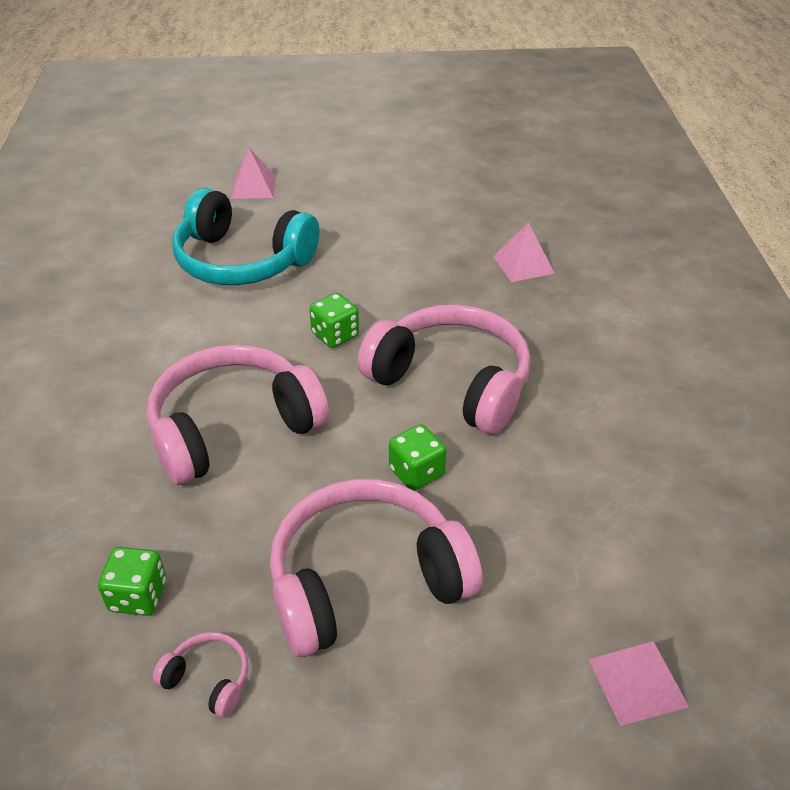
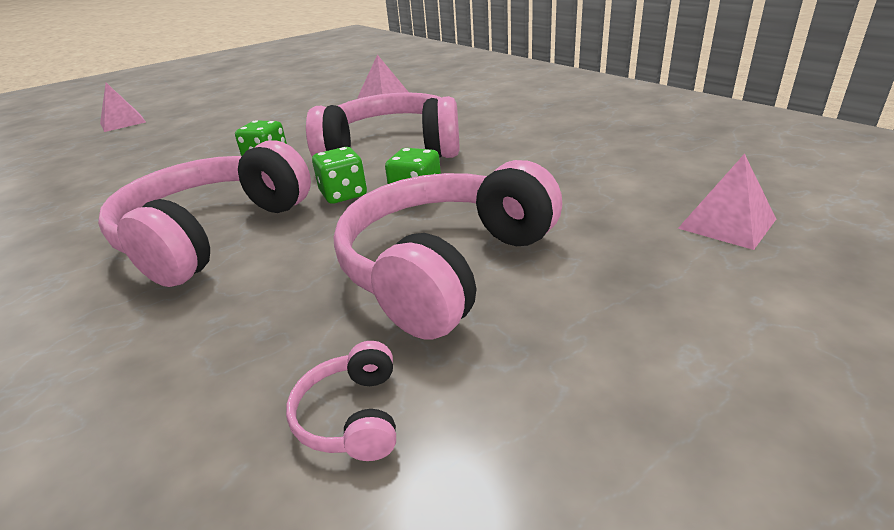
camera: 30 degrees left, 10 degrees down
(138, 596) = (193, 390): green dice -> green dice (343, 194)
(208, 680) = (352, 416): pink headphones -> pink headphones turned 90 degrees counterclockwise
(242, 261) = (141, 153): turquoise headphones -> none

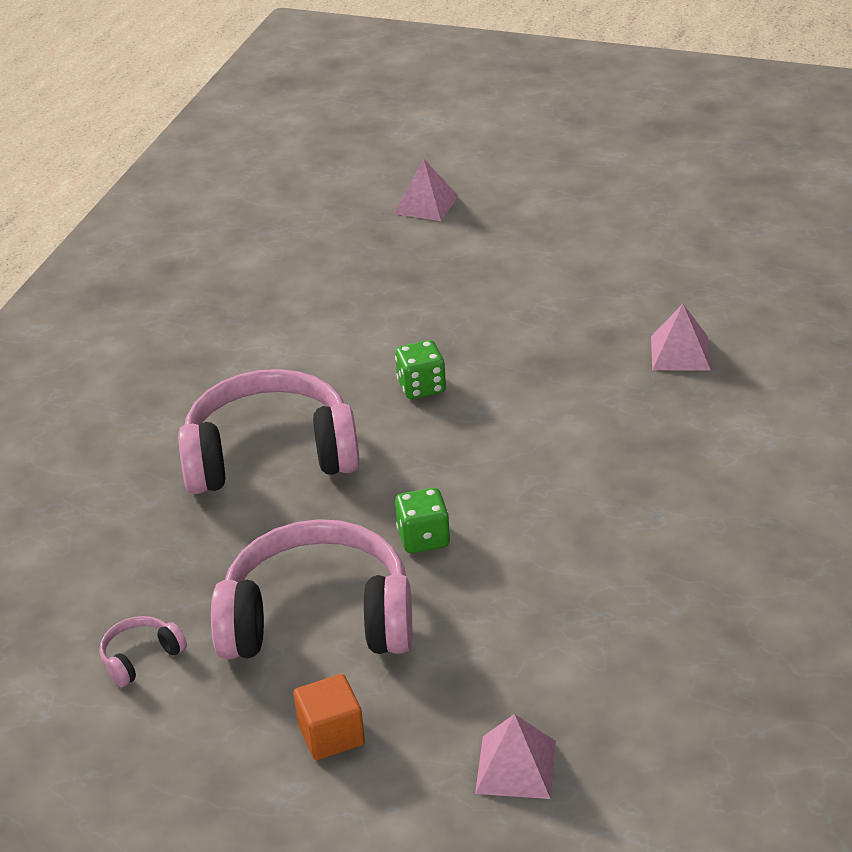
camera: 55 degrees right, 5 degrees up
(343, 194) = (390, 488): green dice -> none
(391, 150) = (514, 462): pink headphones -> none
(618, 305) = (331, 735): none -> orange cube

